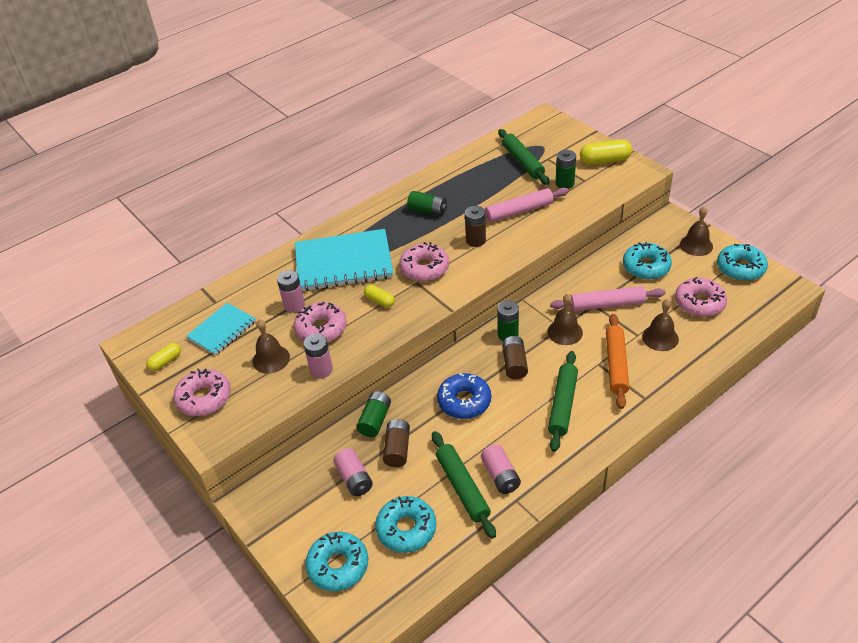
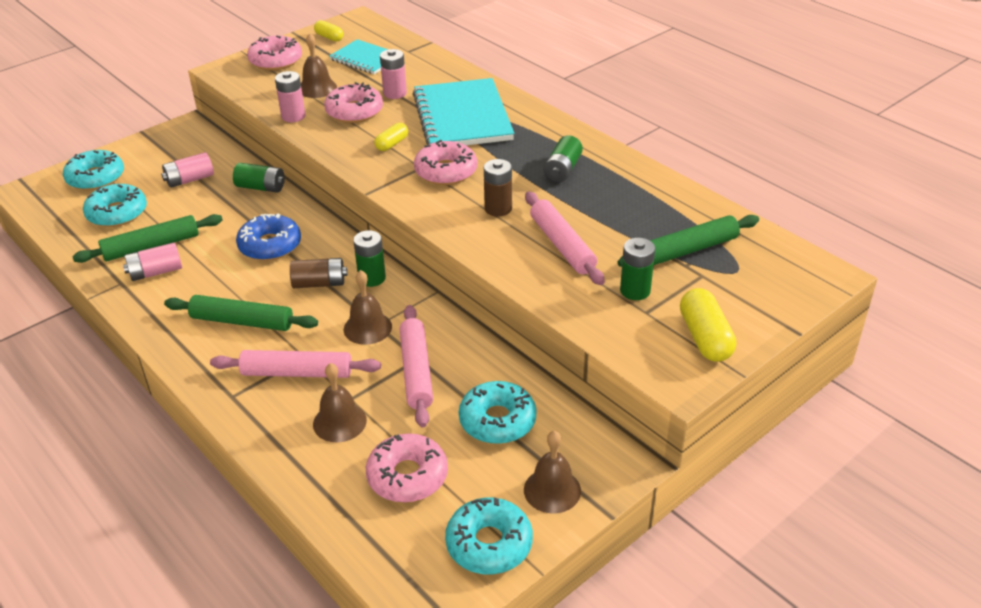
camera: 85 degrees right, 5 degrees down
(397, 449) = (217, 203): brown battery -> none
(616, 365) = (297, 373): orange rolling pin -> pink rolling pin

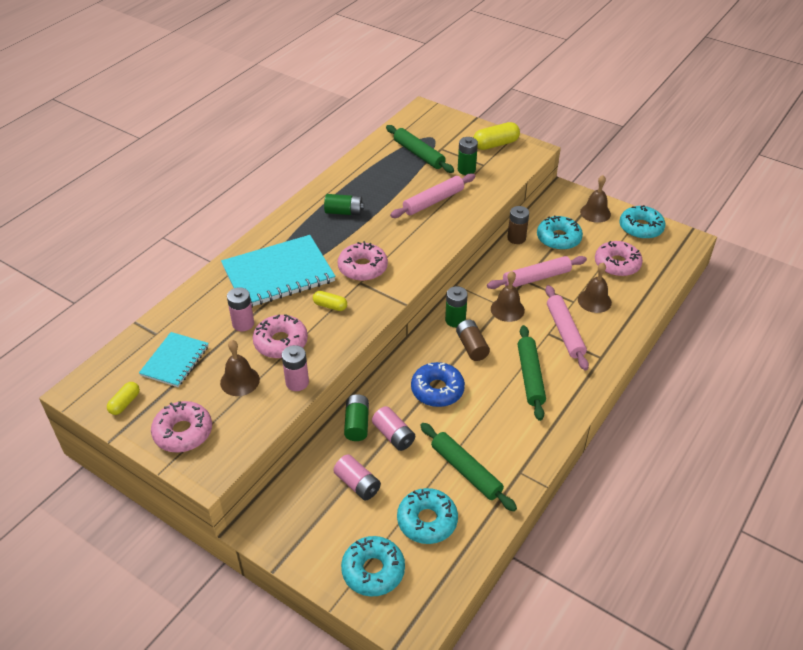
camera: 105 degrees left, 5 degrees up
(155, 272) = (497, 453): pink battery -> pink battery (393, 435)
(498, 208) = (402, 234): brown battery -> brown battery (516, 238)

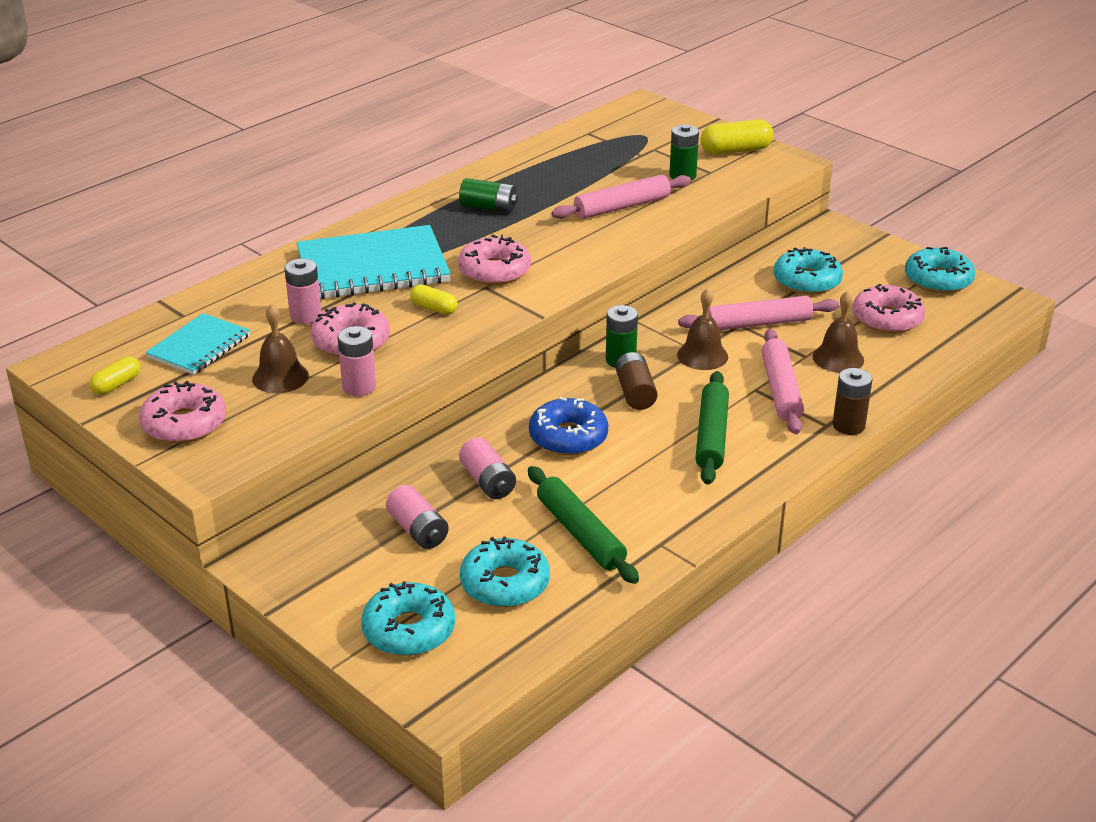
camera: 10 degrees right, 10 degrees down
(357, 424) = (439, 463): green battery -> none
(418, 154) = (618, 153): green rolling pin -> none
(516, 238) = (743, 275): brown battery -> brown battery (848, 425)
(595, 213) = (873, 256): brown bell -> none

